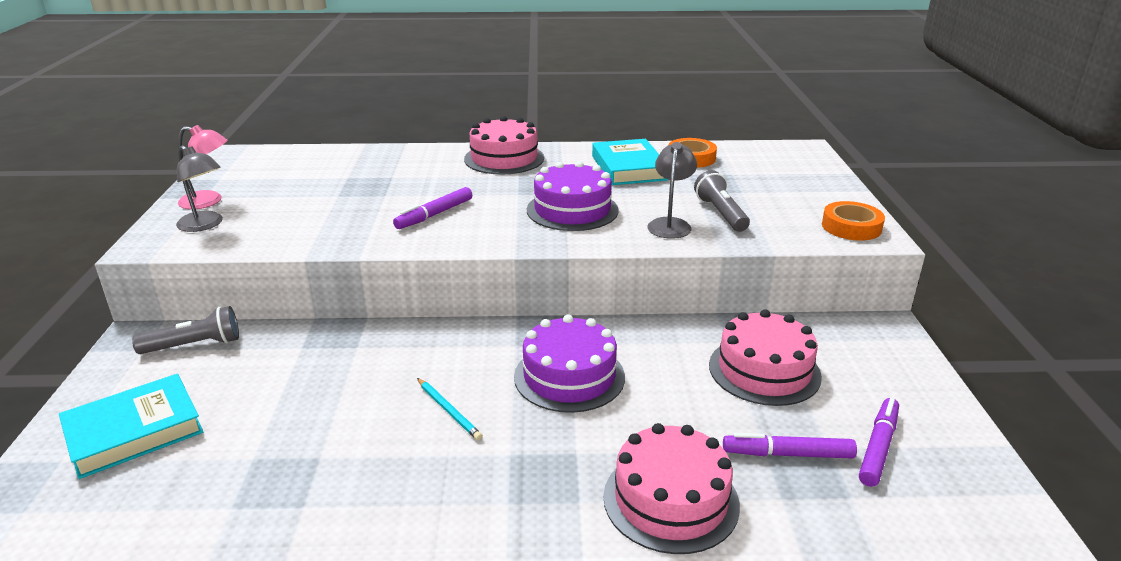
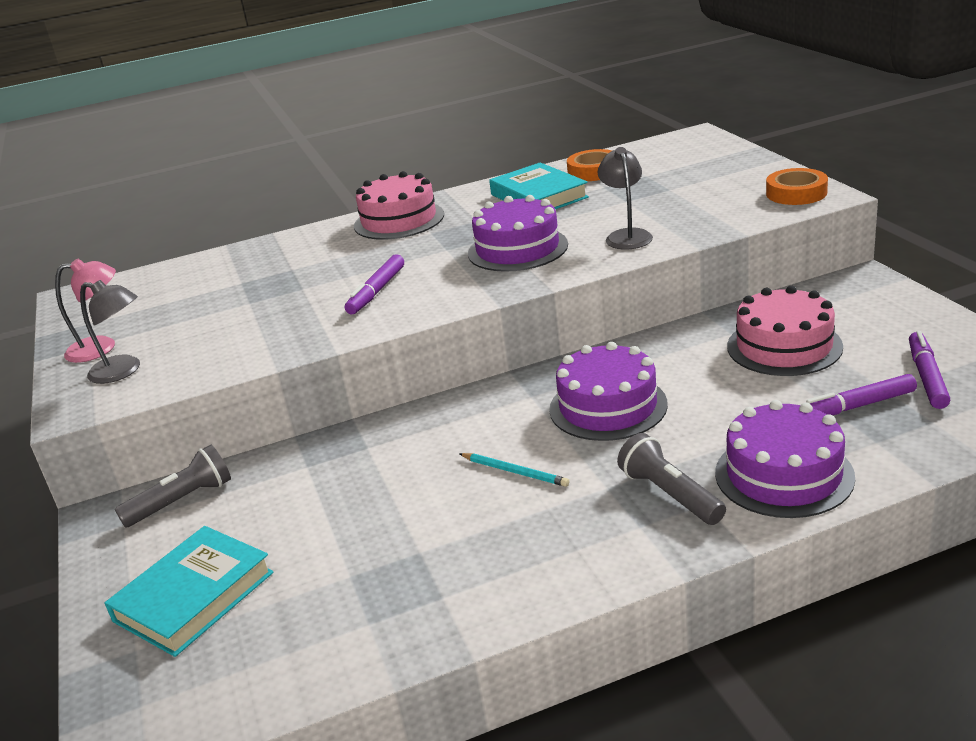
camera: 15 degrees left, 0 degrees up
(671, 500) = (784, 474): pink cake -> purple cake
(721, 213) = (667, 213): grey flashlight -> grey flashlight (670, 495)

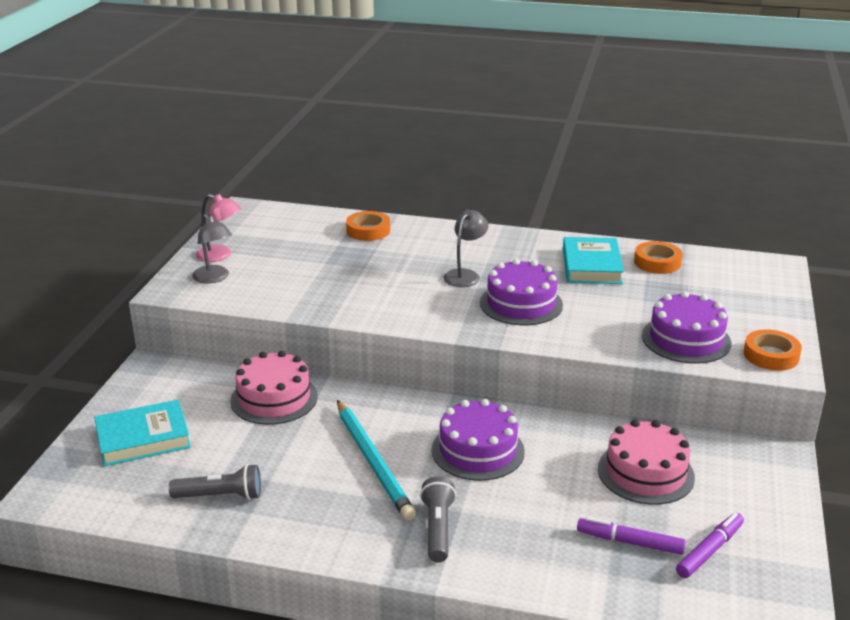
camera: 30 degrees right, 0 degrees up
(182, 501) = (193, 378): grey flashlight -> grey flashlight (220, 496)
(259, 257) = (368, 230): none -> orange tape
(377, 291) = (400, 292): purple marker -> none
(399, 220) = (480, 242): pink cake -> pink cake (274, 398)
(515, 472) = (373, 462): turquoise pencil -> turquoise pencil, size x2.12
(626, 236) = (602, 329): grey lamp -> grey lamp (465, 275)
(784, 474) = (519, 558): purple cake -> purple cake (686, 339)

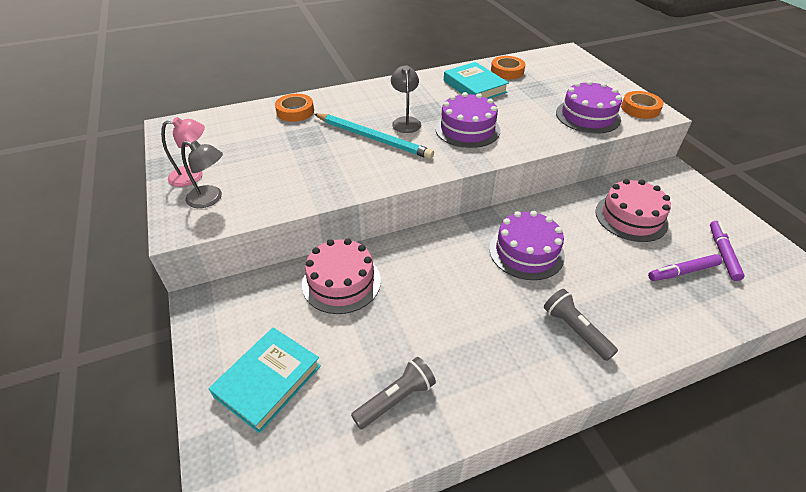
camera: 35 degrees left, 15 degrees up
(373, 462) = (472, 298): turquoise pencil -> turquoise pencil (373, 138)

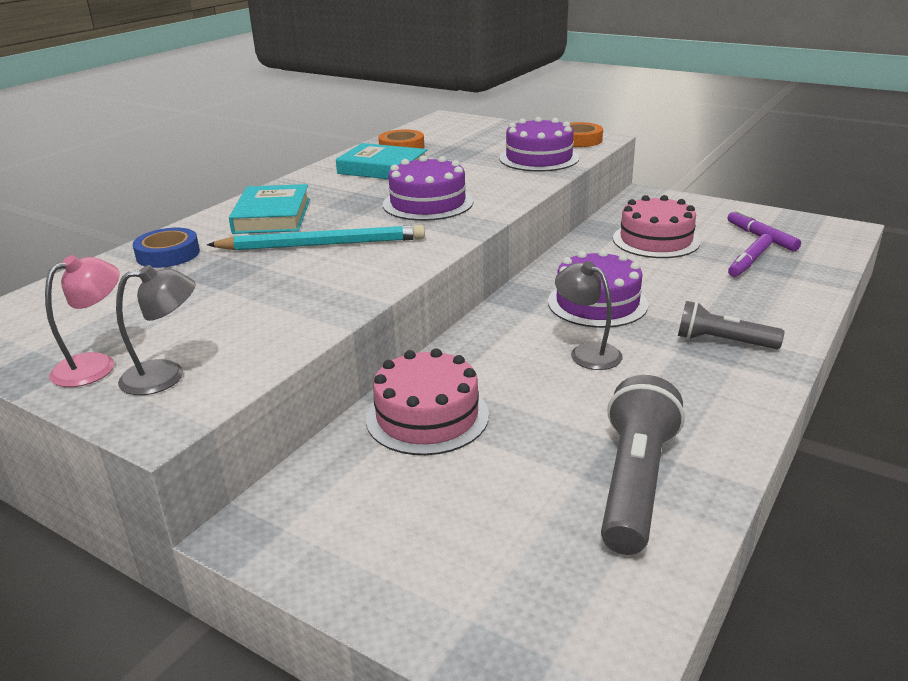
camera: 35 degrees left, 15 degrees down
(268, 381) = (463, 552): turquoise book -> turquoise book (272, 216)
(295, 111) = (168, 254): orange tape -> blue tape
(396, 399) = (635, 483): grey flashlight -> grey flashlight, size x1.56
(405, 121) = (342, 218): grey lamp -> grey lamp (587, 352)

